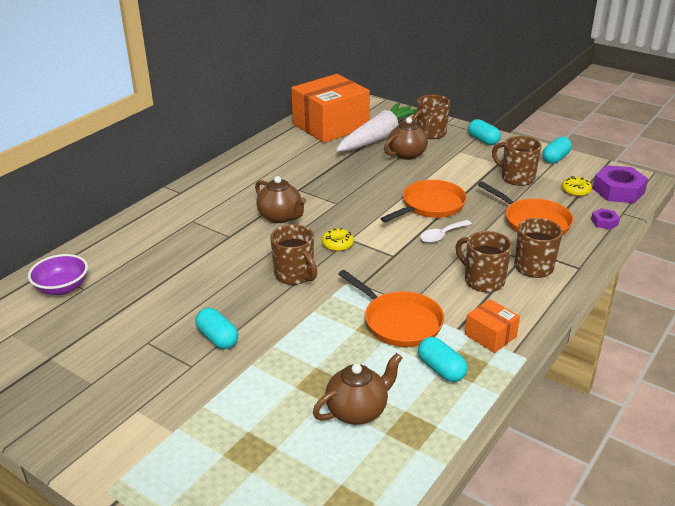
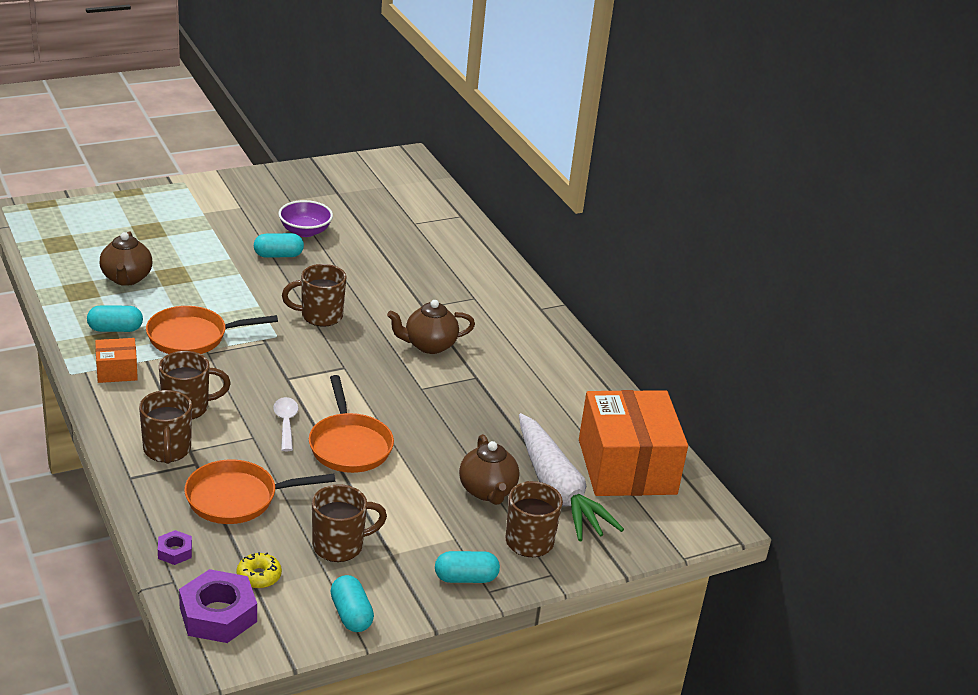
camera: 115 degrees right, 0 degrees up
(62, 288) = (426, 215): purple bowl -> purple bowl (305, 231)
(337, 244) = (343, 356): yellow donut -> none

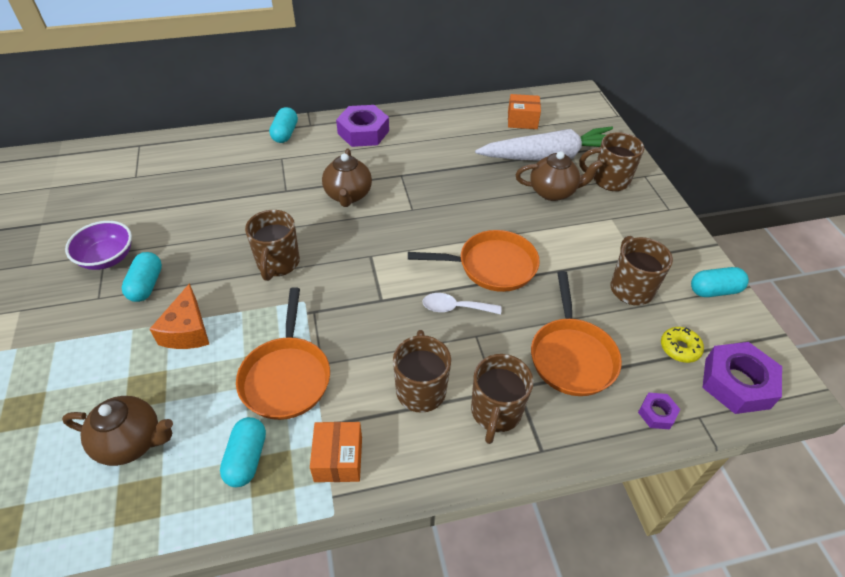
camera: 75 degrees left, 15 degrees up
(167, 450) = (495, 412): brown mug -> brown mug turned 105 degrees clockwise
(233, 283) = (187, 330): none -> orange cheese
(465, 578) = (657, 219): turquoise capsule -> turquoise capsule (285, 134)
(543, 345) = (363, 132): none -> purple nut
(627, 467) = (522, 120): orange box -> orange box, size x0.45

